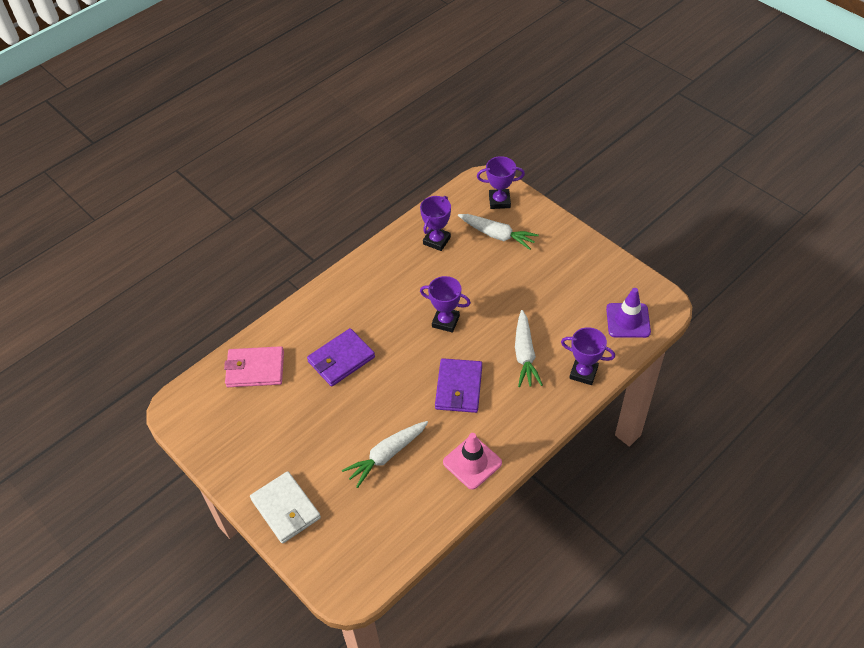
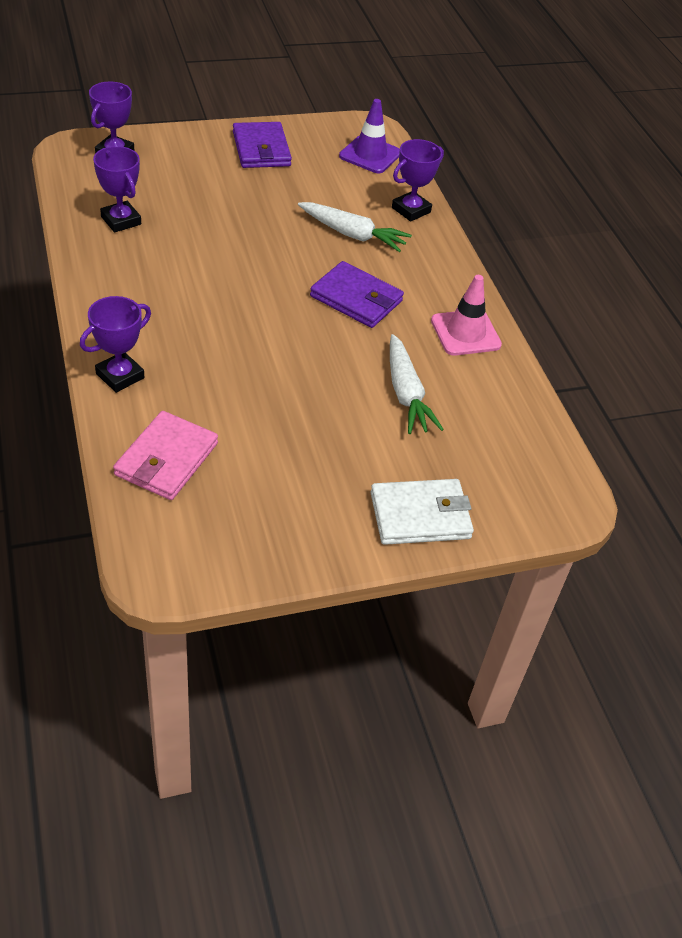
camera: 70 degrees left, 5 degrees down
(341, 359) = (227, 373): purple wallet -> purple wallet (261, 149)
(445, 321) = (252, 267): purple trophy -> purple trophy (120, 376)
(497, 235) = (164, 177): white carrot -> none

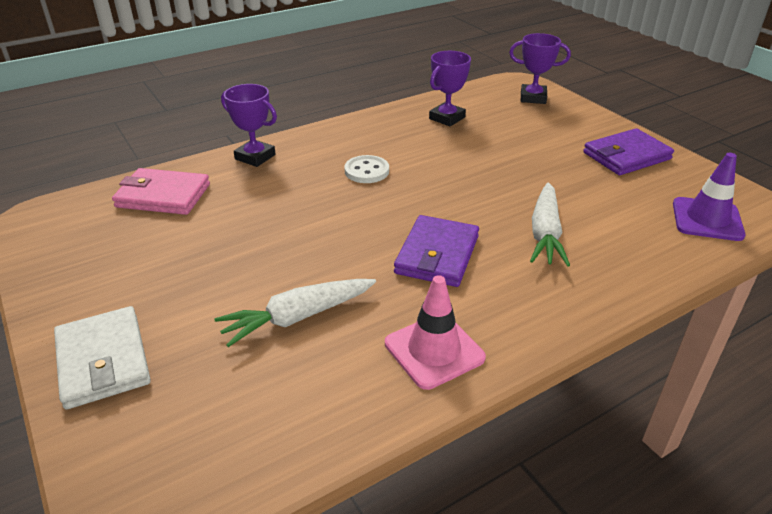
camera: 80 degrees right, 10 degrees down
(199, 303) = (366, 171): none -> white button
(411, 210) = (636, 266): purple trophy -> none

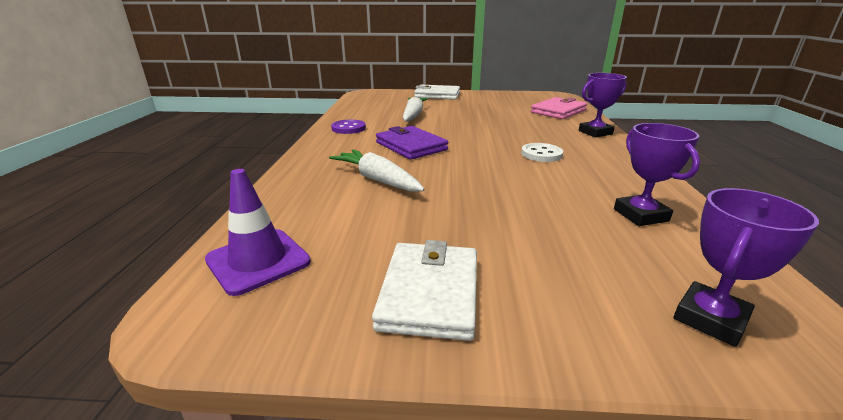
camera: 125 degrees right, 10 degrees down
(434, 350) = (348, 128): pink traffic cone -> purple button
(626, 156) = (430, 293): purple wallet -> white wallet

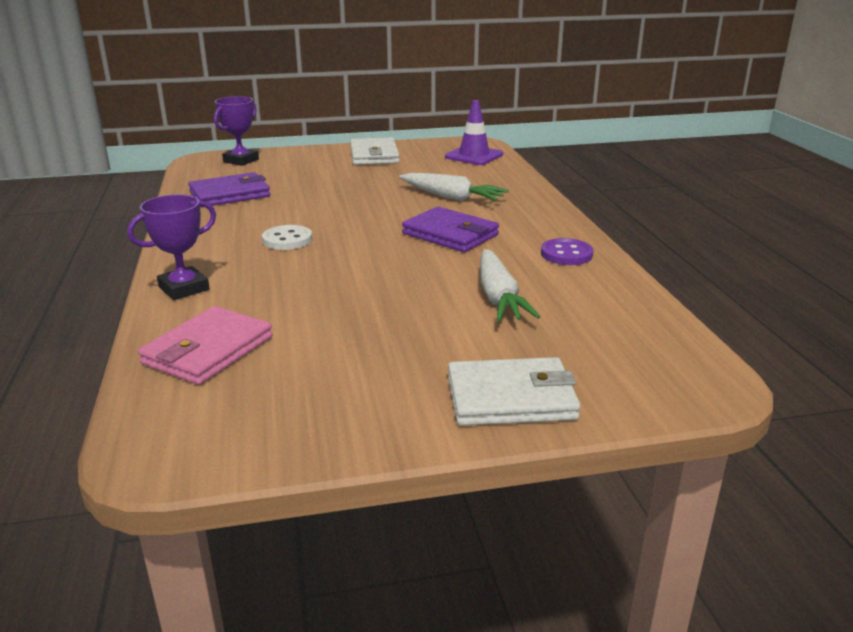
camera: 165 degrees right, 0 degrees up
(640, 215) = (230, 194): purple trophy -> purple wallet

